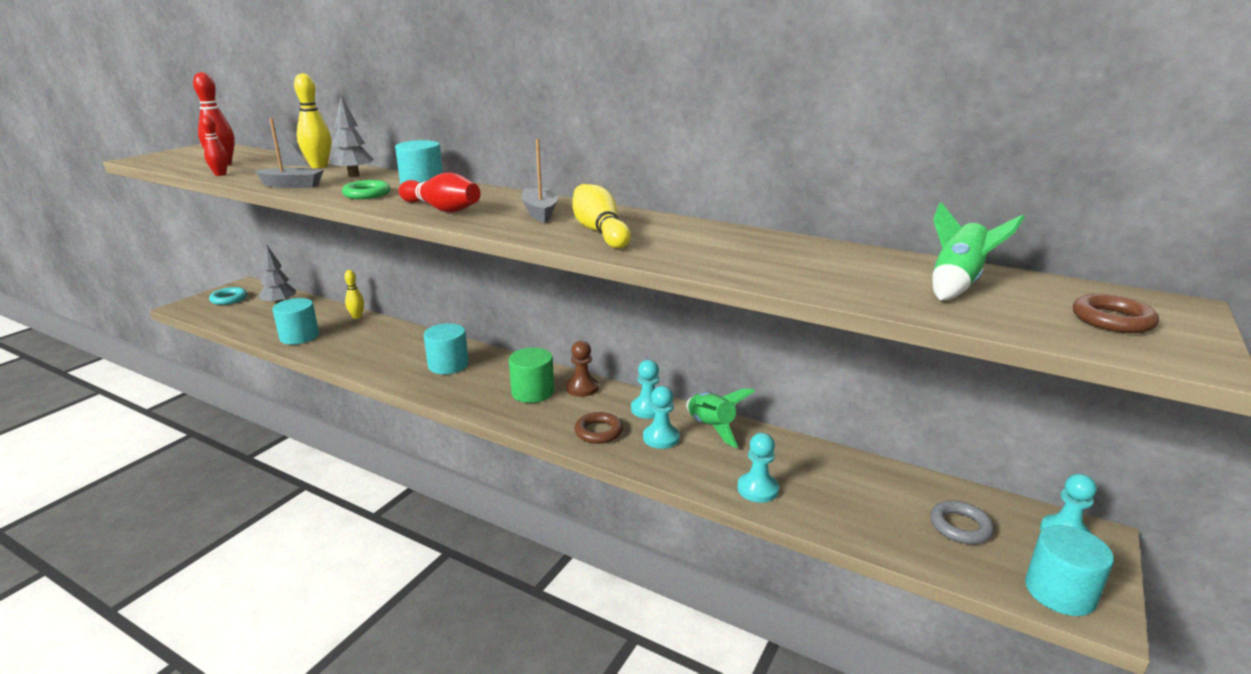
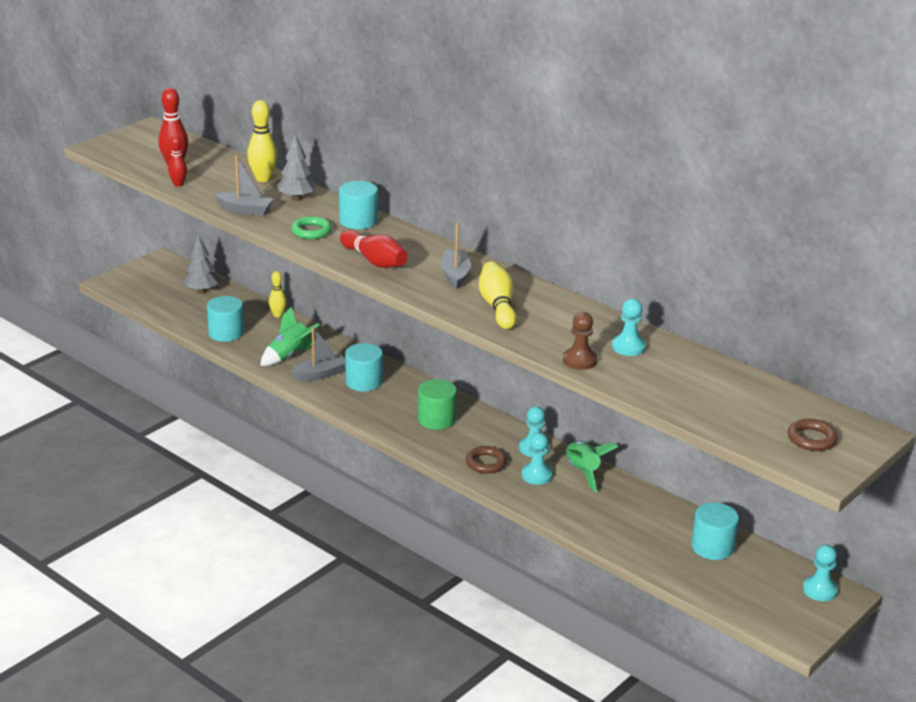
camera: 10 degrees right, 5 degrees up
(229, 299) = (151, 277): turquoise ring -> none
(400, 363) = (320, 374): none -> grey boat
(582, 388) = (481, 421): brown pawn -> brown pawn (579, 360)
(757, 489) = (599, 526): turquoise pawn -> turquoise pawn (628, 347)
(956, 284) = (735, 396): green rocket -> green rocket (289, 356)
(960, 526) = (742, 574): grey ring -> none
(1060, 592) = (782, 623): turquoise cylinder -> turquoise cylinder (712, 547)

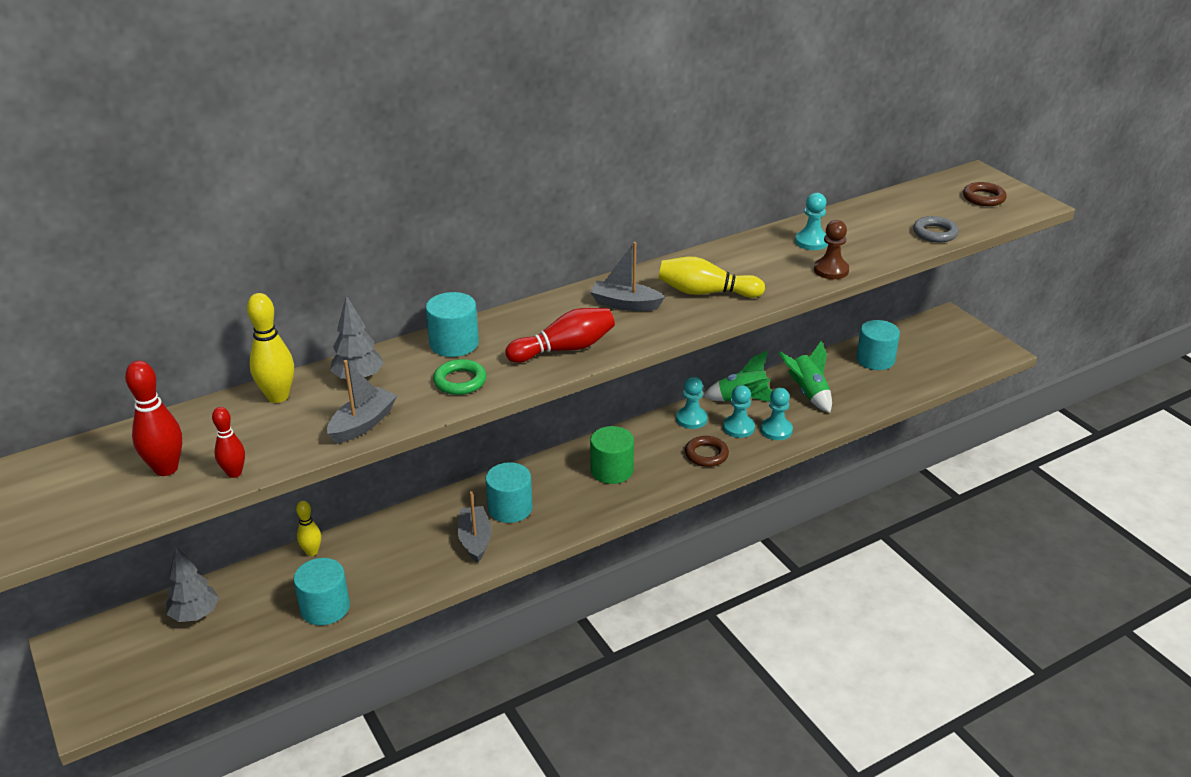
camera: 70 degrees left, 5 degrees up
(289, 356) = (417, 558): green rocket -> green rocket (808, 393)
(700, 412) = (935, 233): none -> grey ring
(820, 590) = (941, 325): turquoise pawn -> turquoise pawn (776, 430)

